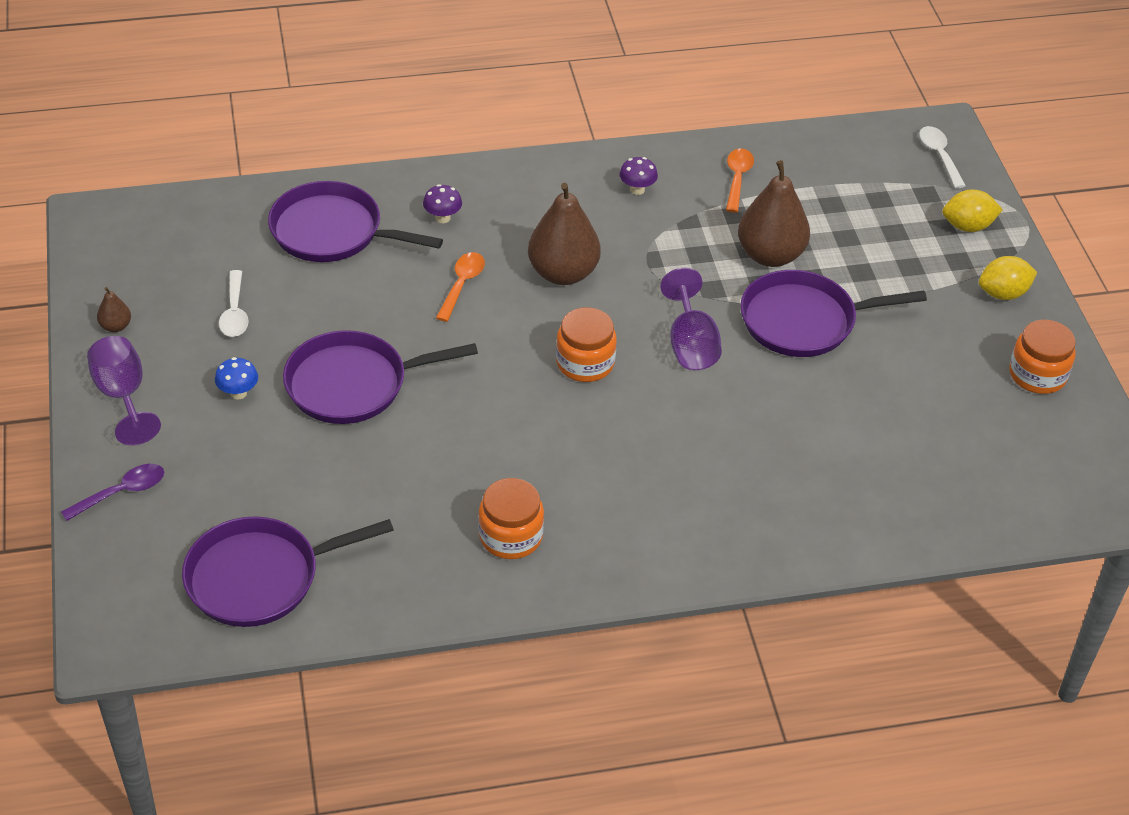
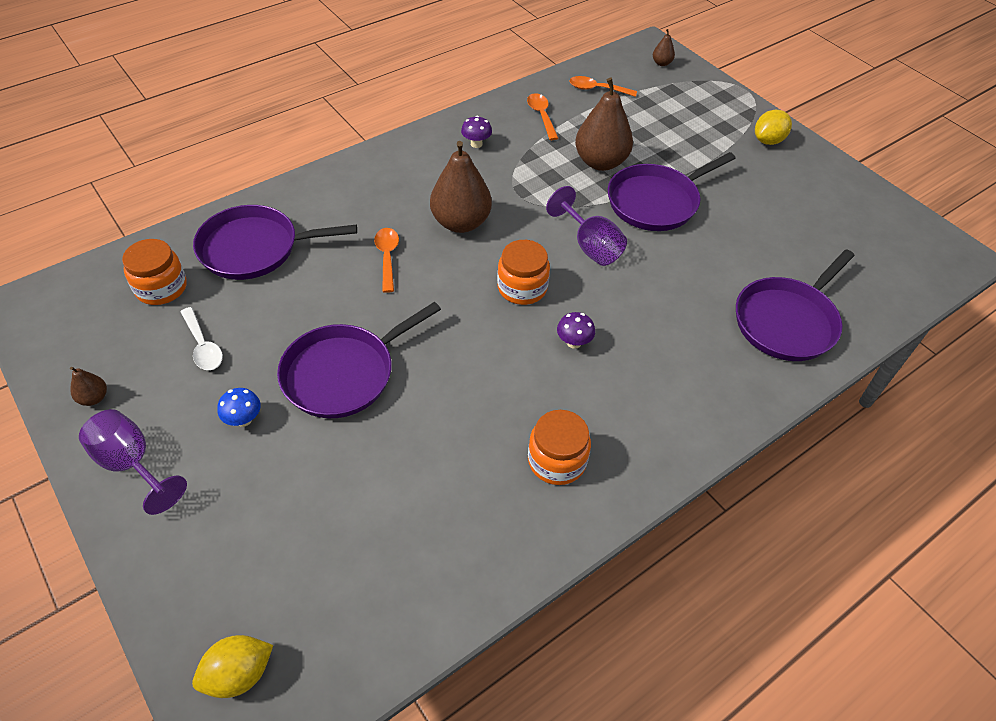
camera: 25 degrees left, 5 degrees up
(122, 493) = (176, 565): purple spoon -> none
(260, 577) = (358, 598): purple pan -> purple pan (787, 321)
(442, 218) = (341, 209): purple mushroom -> purple mushroom (574, 342)
(830, 166) = (597, 89): none -> orange spoon
(939, 156) = (661, 63): white spoon -> brown pear
(967, 226) = (713, 103): yellow lemon -> yellow lemon (239, 674)
(1037, 375) = (831, 188): orange jar -> orange jar (161, 288)

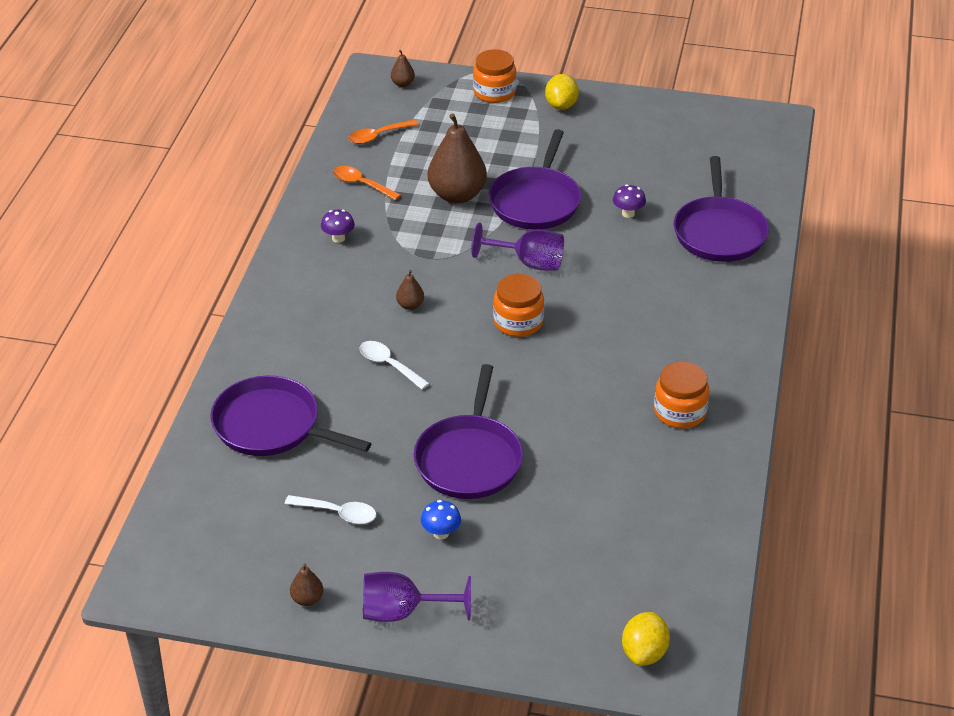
camera: 40 degrees left, 10 degrees down
(161, 288) = (239, 501): orange jar -> orange jar (494, 92)
(255, 248) = (272, 426): purple pan -> purple pan turned 75 degrees clockwise
(387, 257) = (389, 365): orange spoon -> white spoon
(461, 222) = (410, 305): brown pear -> brown pear, size x0.44
(574, 342) = (600, 335): purple mushroom -> purple mushroom (628, 213)

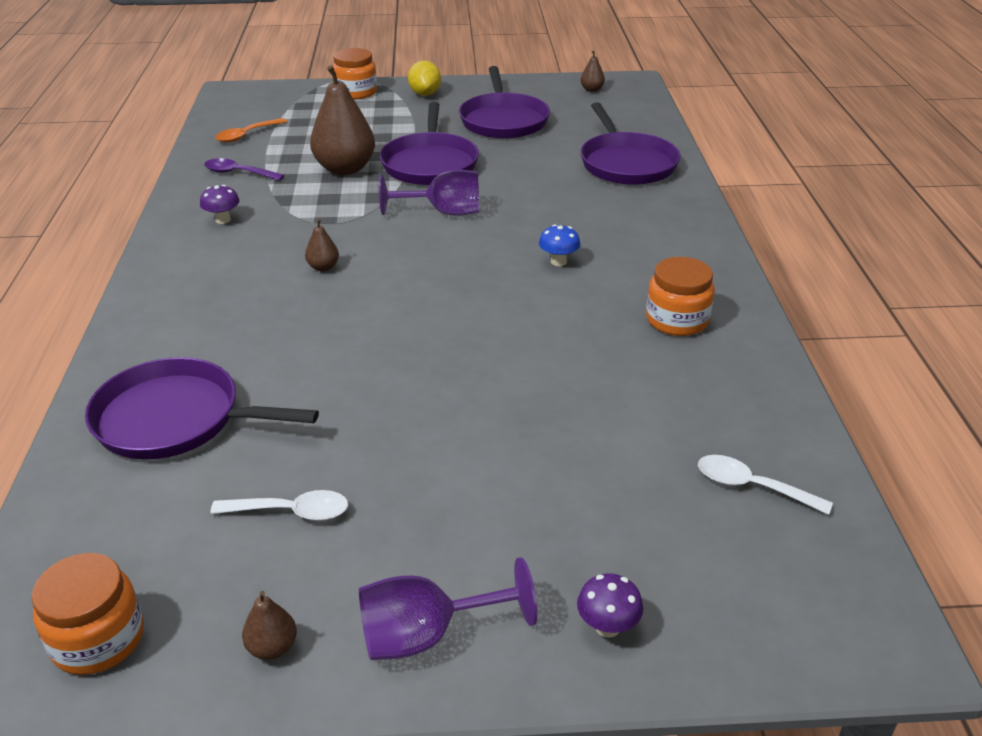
camera: 15 degrees left, 5 degrees down
(361, 184) = (238, 173): orange spoon -> purple spoon
(389, 365) = (315, 328): white spoon -> white spoon (752, 486)
(402, 84) = (262, 96): brown pear -> brown pear (592, 90)
(441, 533) = (445, 510): blue mushroom -> blue mushroom (558, 262)
(469, 459) = (450, 412): purple pan -> purple pan (503, 120)
(518, 322) = (453, 264): orange jar -> orange jar (98, 639)
(628, 213) = (528, 161): purple mushroom -> purple mushroom (607, 627)
(644, 653) = (798, 618): yellow lemon -> none

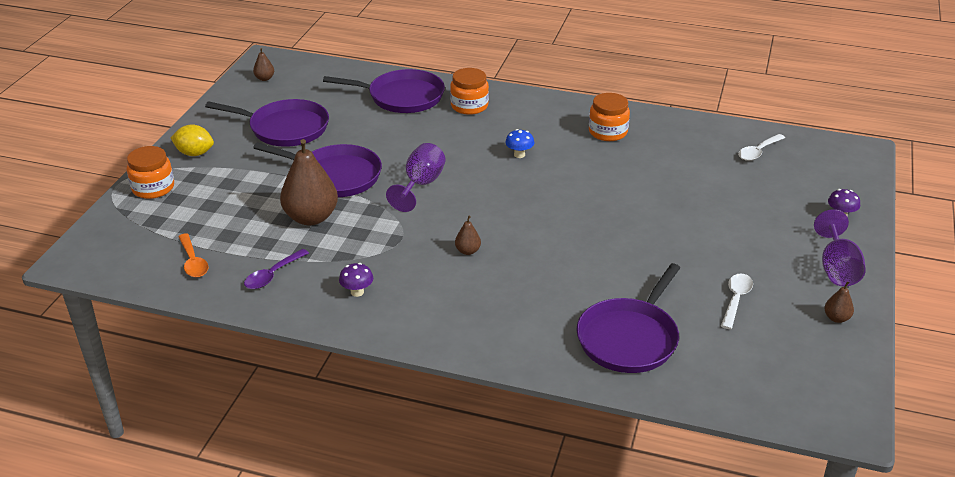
camera: 70 degrees left, 0 degrees up
(98, 639) = (820, 380): orange jar -> orange jar (469, 106)

